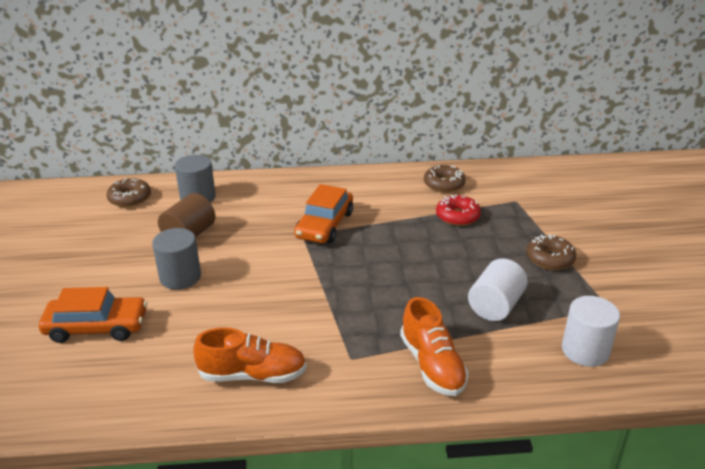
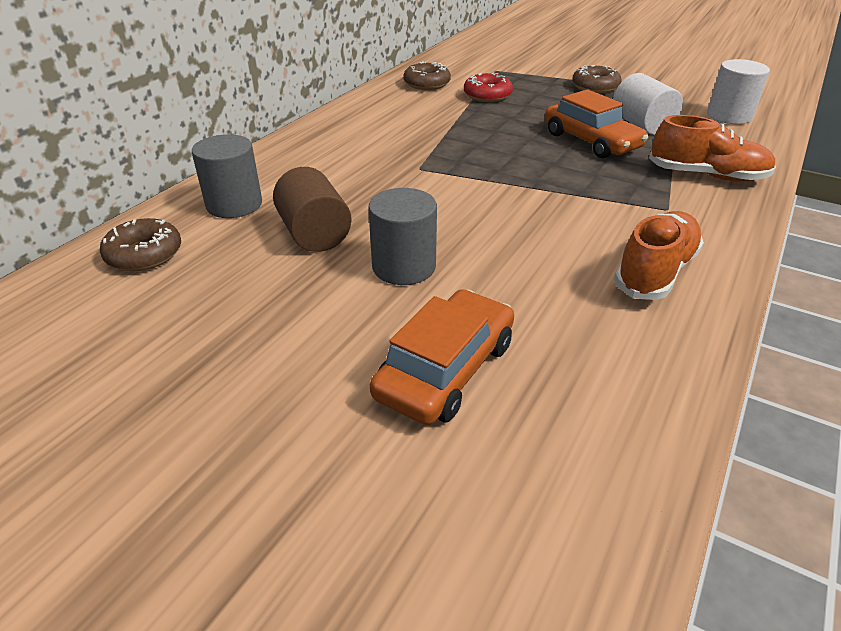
camera: 55 degrees left, 5 degrees up
(324, 225) = (415, 152): orange car -> orange car (591, 141)

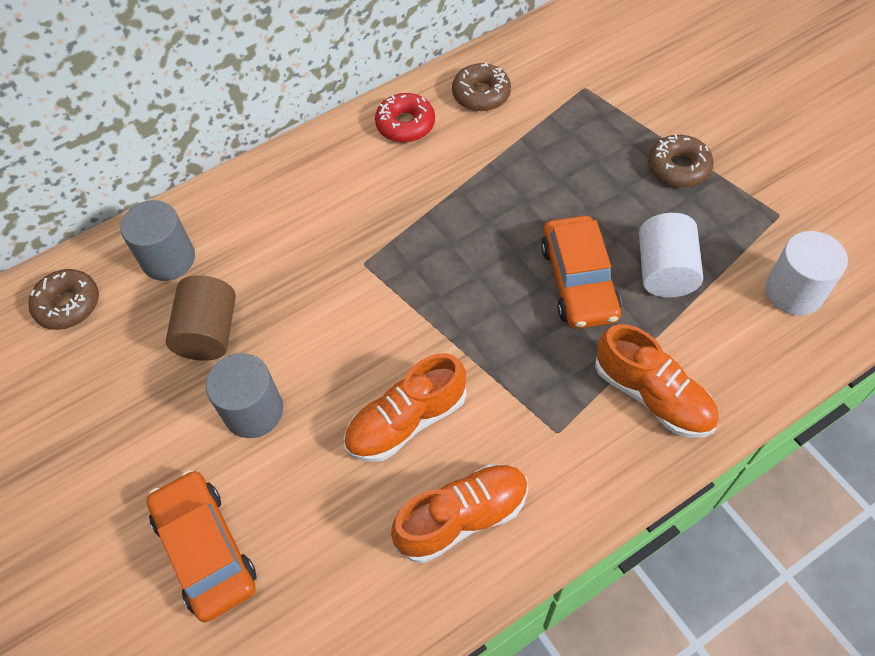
camera: 30 degrees right, 20 degrees up
(446, 369) = (206, 549): orange car -> orange car turned 90 degrees counterclockwise
(487, 95) = (532, 144): red donut -> red donut (405, 124)
(547, 235) = (406, 421): none -> orange shoe

